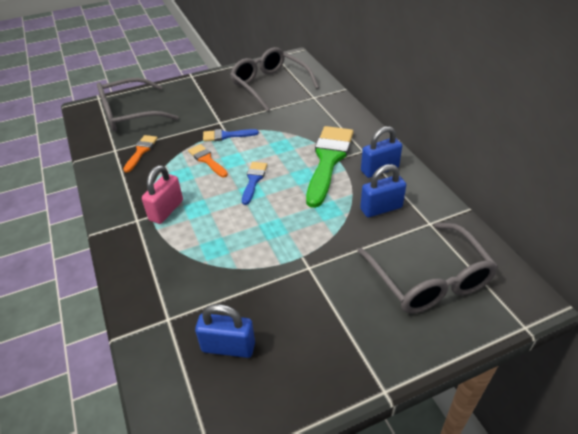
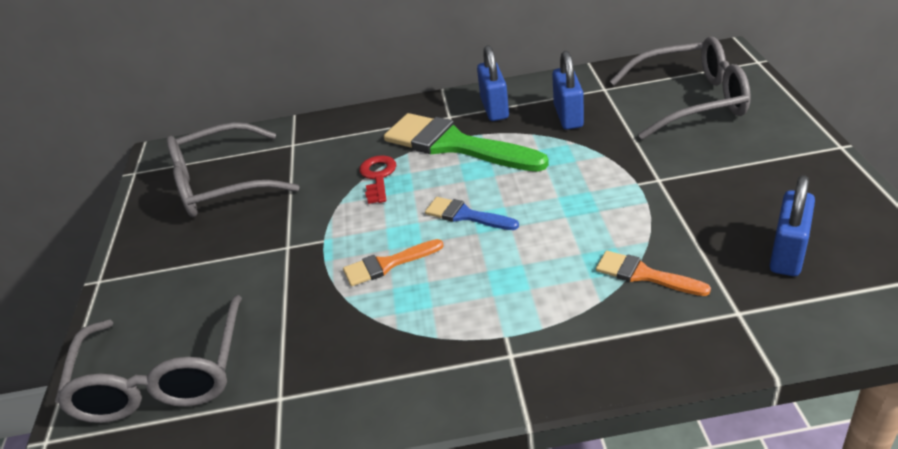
camera: 70 degrees left, 5 degrees down
(141, 151) = (310, 354): orange brush -> orange brush (644, 275)
(166, 210) = (499, 315): pink padlock -> none
(226, 135) = (333, 239): blue brush -> none
(287, 137) = (378, 177): none -> red key

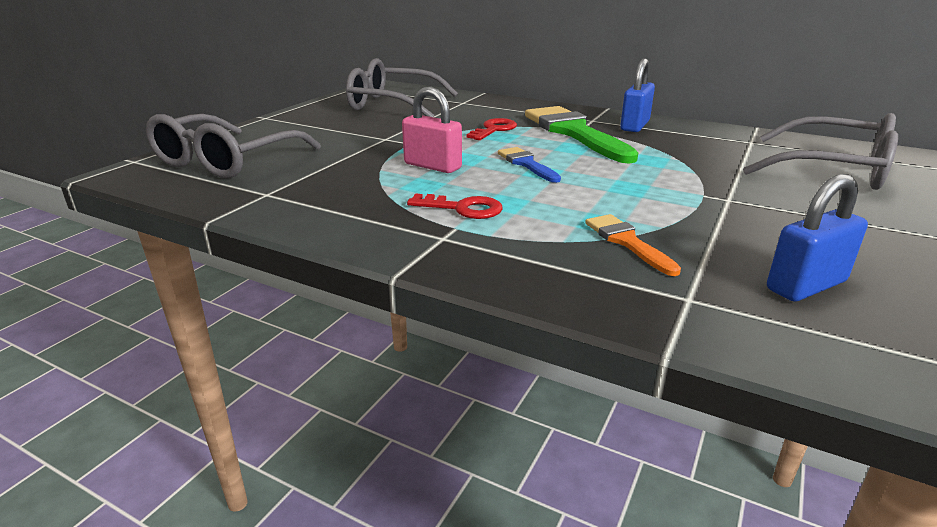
camera: 30 degrees right, 10 degrees down
(387, 264) = (432, 166): orange brush -> pink padlock
(483, 308) = (463, 208): none -> red key
(568, 116) = (693, 145): blue padlock -> none

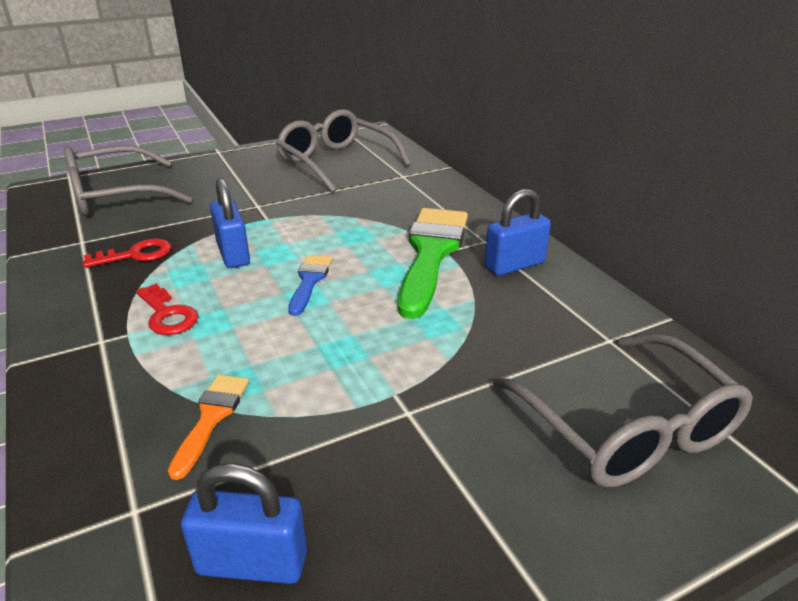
camera: 35 degrees right, 5 degrees up
(432, 166) = (233, 254): pink padlock -> blue padlock
(494, 129) = (363, 224): red key -> red key (136, 255)

